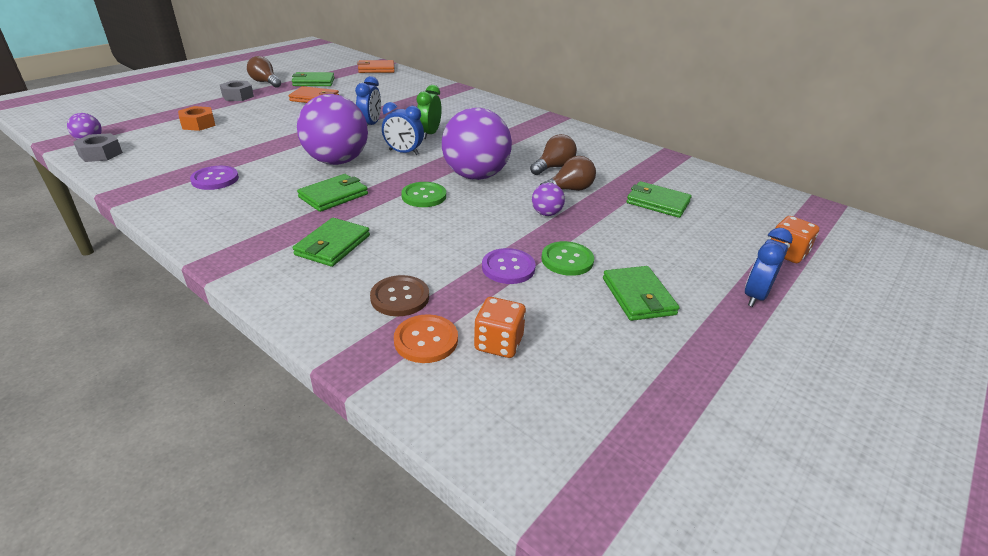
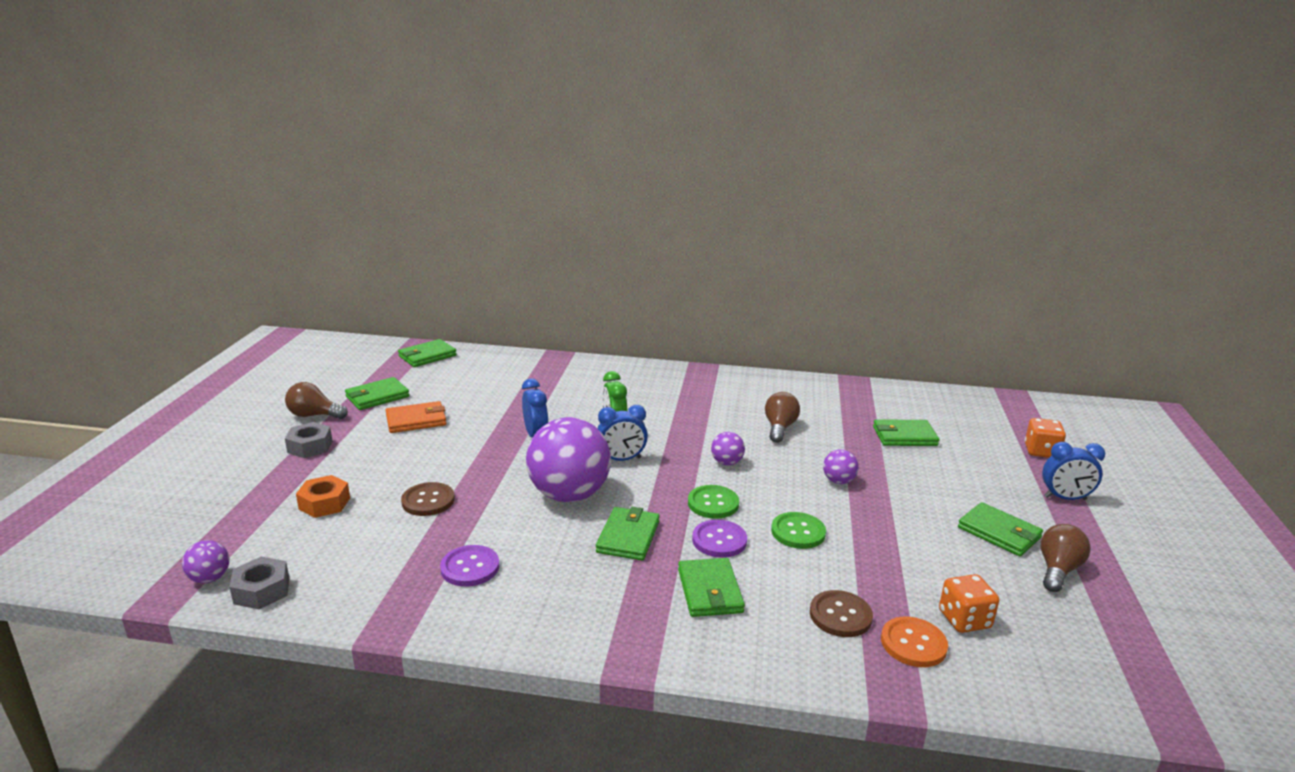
camera: 30 degrees left, 10 degrees down
(252, 139) = (428, 501): none -> brown button
(376, 69) = (427, 356): orange wallet -> green wallet
(475, 176) = (726, 462): purple ball -> purple ball, size x0.43
(508, 268) = (881, 548): purple button -> purple button (719, 540)
(567, 260) = (912, 521): green button -> green button (798, 532)
(569, 190) = (823, 448): brown light bulb -> brown light bulb (1058, 570)
(755, 296) = (1065, 498): blue clock -> blue clock turned 90 degrees counterclockwise

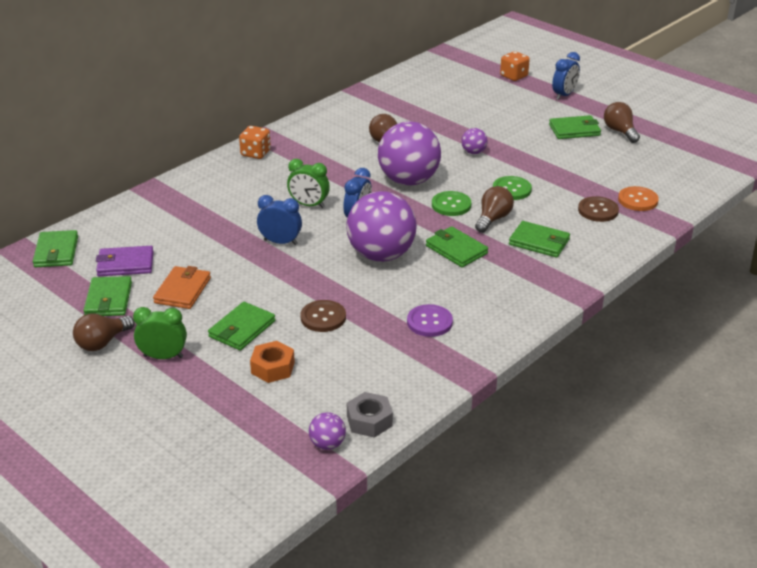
camera: 55 degrees left, 10 degrees up
(310, 446) = (163, 356): grey nut -> green clock
(434, 385) = (125, 264): none -> purple wallet
(719, 540) = (493, 219): purple button -> brown light bulb
(726, 462) = (408, 180): purple ball -> purple ball, size x2.32
(904, 436) = (449, 107): green wallet -> green wallet (242, 329)
(964, 619) = (633, 177): orange dice -> orange dice (255, 153)

